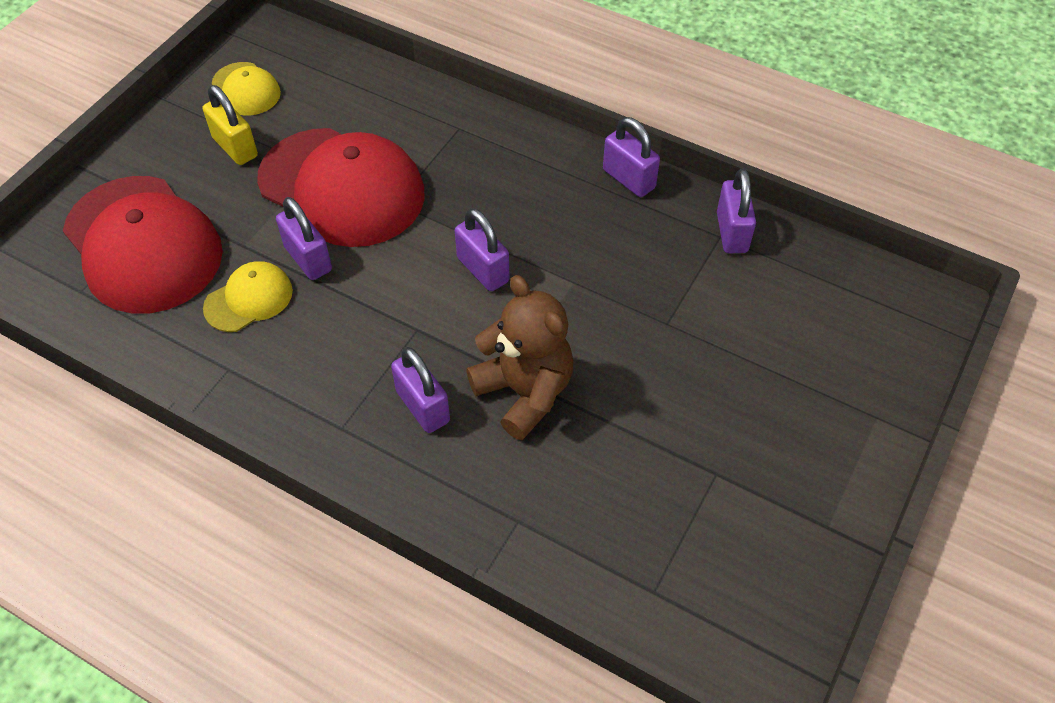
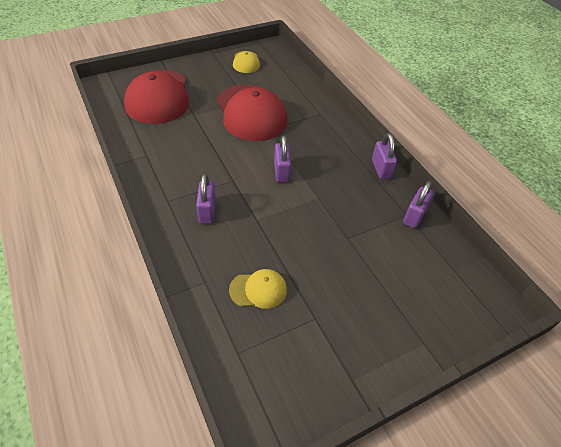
camera: 30 degrees right, 5 degrees down
(235, 147) = (223, 80): yellow padlock -> none
(249, 299) = (177, 134): yellow cap -> yellow cap (258, 290)
(308, 259) = (213, 132): purple padlock -> none
(524, 392) = (255, 230): brown teddy bear -> none

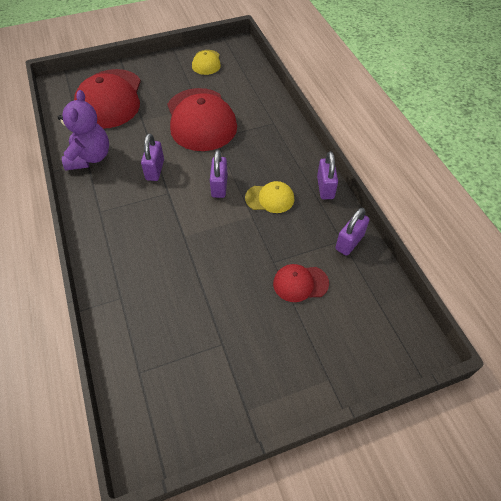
camera: 10 degrees right, 5 degrees up
(148, 151) = (90, 157): none -> purple teddy bear
(207, 211) = (136, 224): purple padlock -> purple padlock (155, 170)
(258, 290) = (171, 310): yellow cap -> yellow cap (270, 198)
(377, 256) = (300, 283): none -> red cap

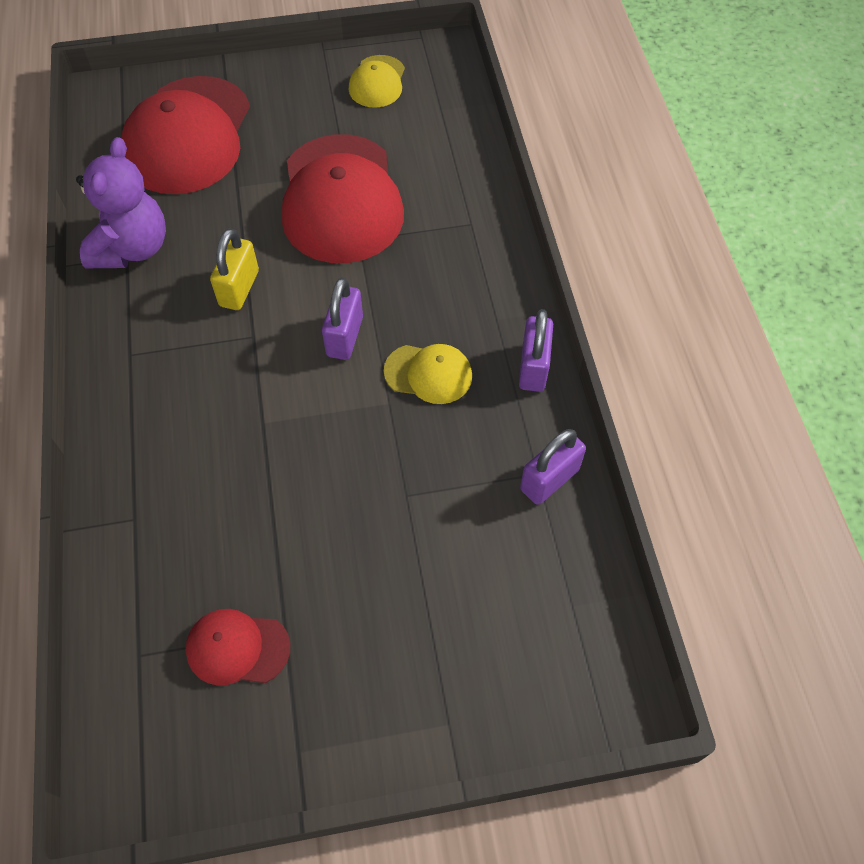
camera: 10 degrees right, 5 degrees up
(155, 170) = (239, 288): purple padlock -> yellow padlock
(300, 283) = (443, 543): red cap -> red cap (237, 648)

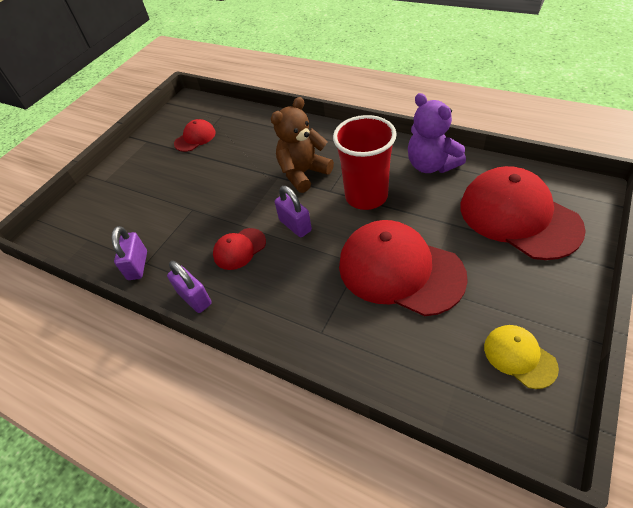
camera: 135 degrees right, 10 degrees down
(235, 391) = (303, 173): none -> brown teddy bear
(239, 288) = (366, 196): yellow padlock -> red cup
(428, 374) = (239, 249): yellow cap -> red cap

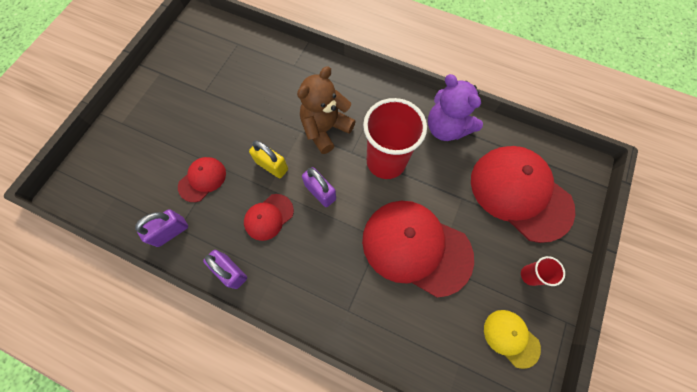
camera: 10 degrees left, 20 degrees up
(138, 265) = (171, 232): purple padlock -> purple padlock turned 60 degrees clockwise
(195, 138) = (212, 73): red cap -> red cap (202, 179)
(246, 206) = (272, 166): none -> yellow padlock
(537, 292) = (530, 275): none -> red cup

